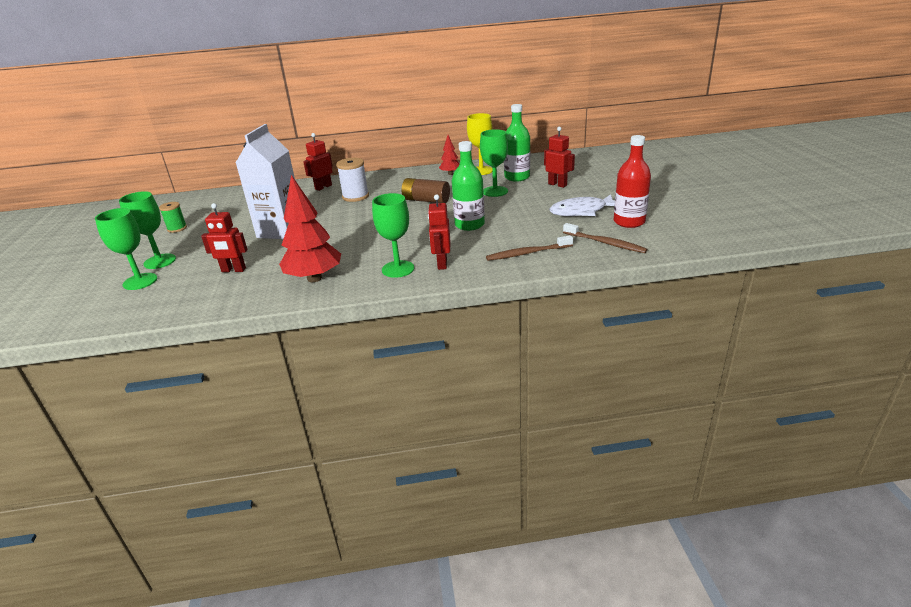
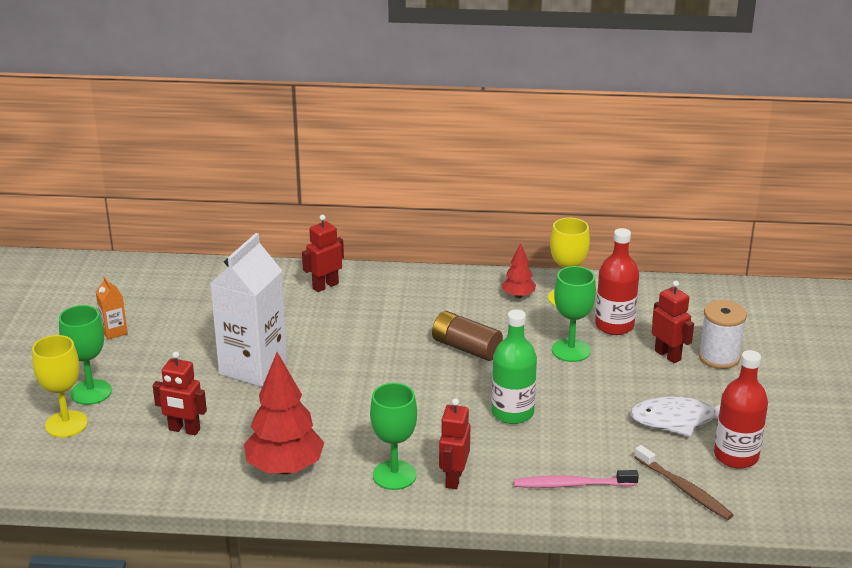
camera: 10 degrees right, 0 degrees up
(140, 281) = (66, 424): green goblet -> yellow goblet
(177, 228) = (114, 331): green spool -> orange carton
(355, 196) = (367, 317): white spool -> white spool (719, 357)
(517, 177) = (614, 325): green bottle -> red bottle
(527, 253) = (572, 484): brown toothbrush -> pink toothbrush

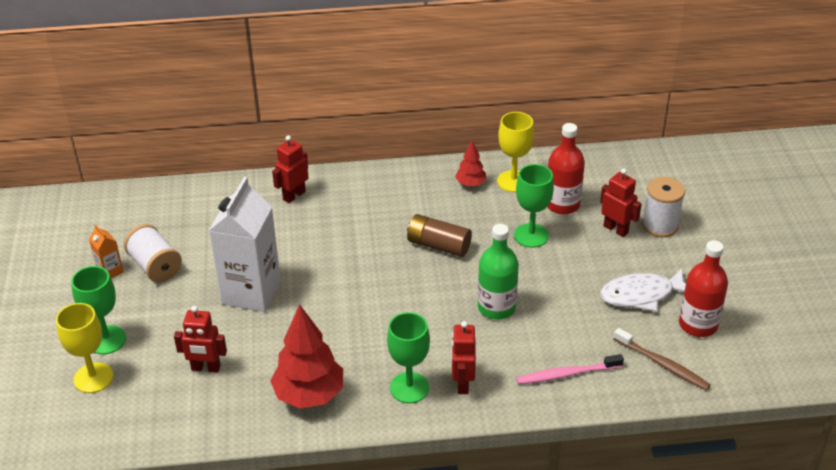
camera: 10 degrees left, 10 degrees up
(161, 333) = (155, 266): none -> white spool

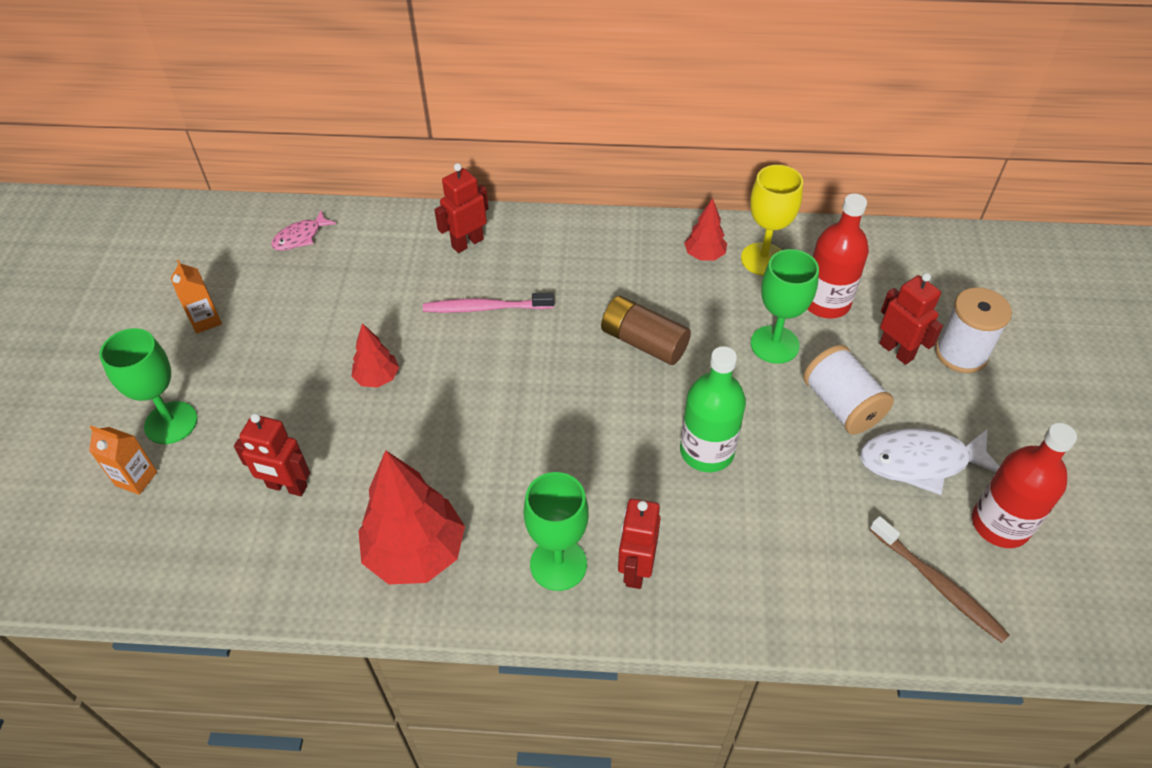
camera: 10 degrees right, 10 degrees up
(93, 378) = (136, 478): yellow goblet -> orange carton
(155, 266) = (264, 321): white spool -> white spool (841, 405)
(165, 206) = (300, 237): none -> pink fish
(251, 292) = (377, 378): white carton -> red tree
(566, 374) = (791, 578): pink toothbrush -> pink toothbrush (485, 308)

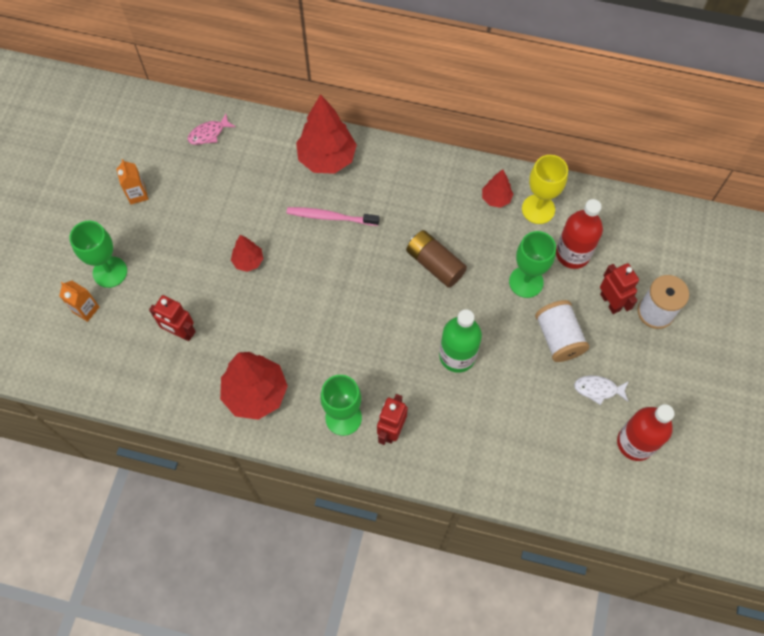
camera: 10 degrees right, 15 degrees up
(467, 243) = (327, 159): red robot -> red tree
(920, 462) = (598, 389): white fish -> white fish, size x0.58
(938, 585) = (580, 476): brown toothbrush -> none

